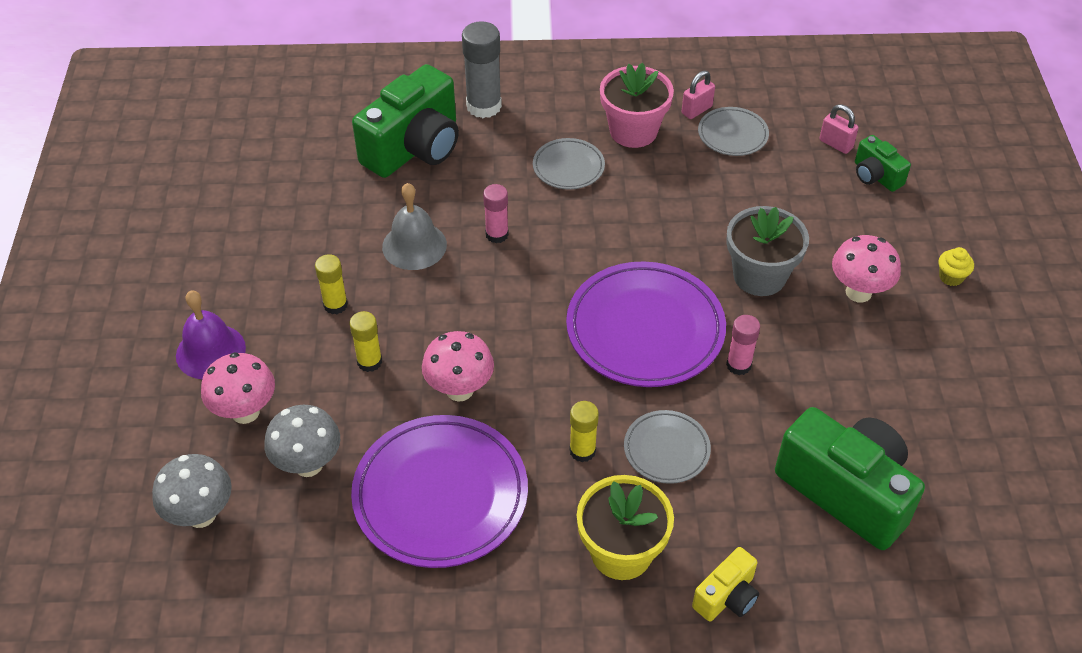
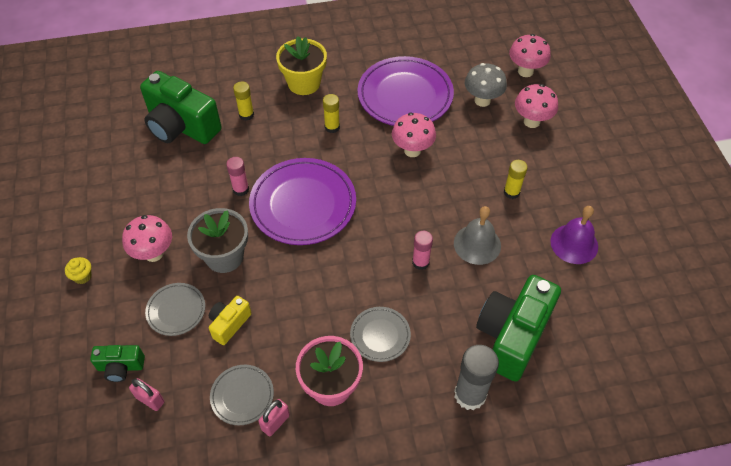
camera: 170 degrees right, 5 degrees up
(201, 514) = (525, 71): grey mushroom -> pink mushroom
(210, 351) = (573, 152): purple bell -> purple bell (574, 244)
(369, 362) = (473, 159): yellow glue stick -> yellow glue stick (246, 115)
(666, 449) = (284, 134): grey plate -> grey plate (176, 310)
(727, 597) = (249, 72): yellow camera -> yellow camera (229, 324)
(875, 176) = (121, 367): green camera -> green camera turned 135 degrees clockwise

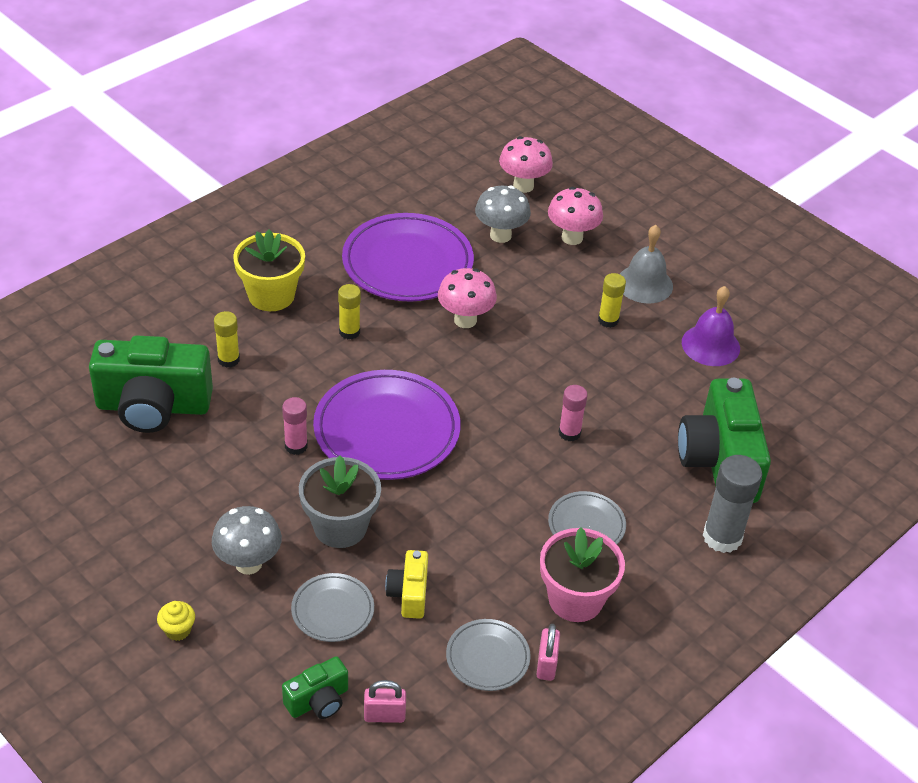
camera: 35 degrees left, 10 degrees down
(154, 253) = (248, 563): pink mushroom -> grey mushroom
(477, 244) = (614, 388): grey bell -> grey bell (644, 284)

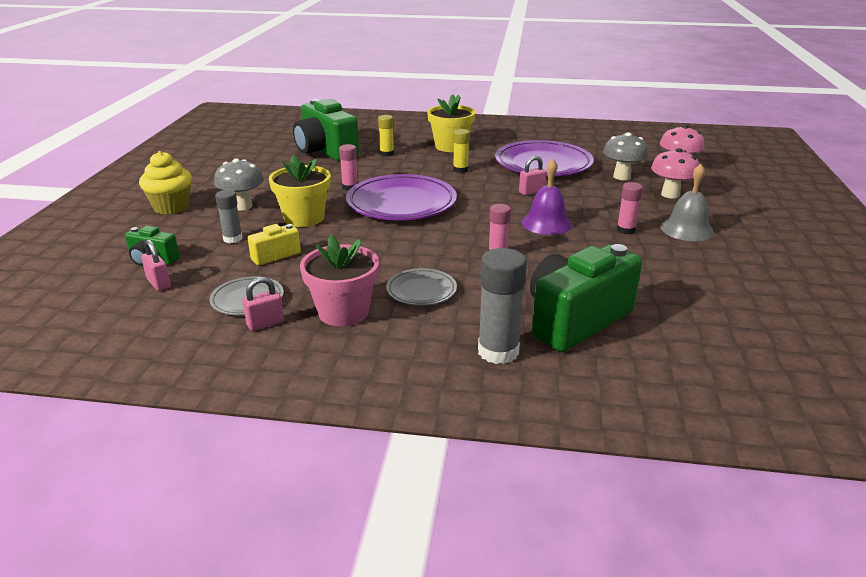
camera: 55 degrees right, 15 degrees down
(178, 630) = (171, 207): yellow cupcake -> yellow cupcake, size x1.97
(332, 610) = (233, 239): grey plate -> grey glue stick
(340, 527) = (304, 218): grey flower pot -> yellow flower pot
(465, 320) = (531, 192): pink mushroom -> pink padlock
(608, 320) = (625, 230): yellow glue stick -> pink glue stick
(710, 345) = (685, 273): purple bell -> purple bell (546, 223)

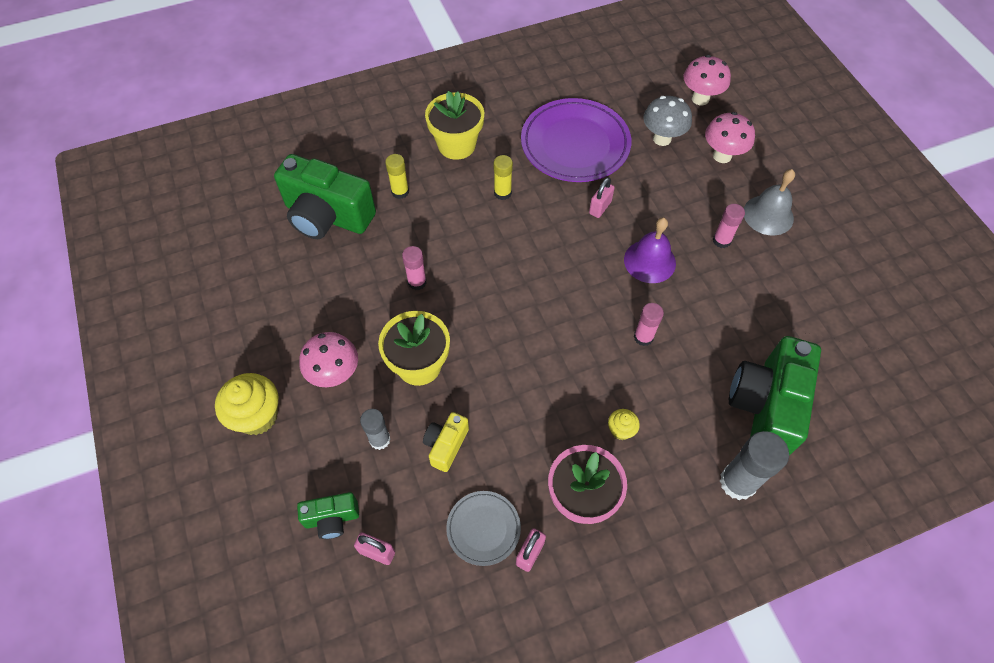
camera: 30 degrees left, 30 degrees up
(243, 206) = (335, 375): grey mushroom -> pink mushroom
(401, 203) = (493, 289): purple plate -> none
(421, 290) = (621, 430): grey plate -> yellow cupcake

